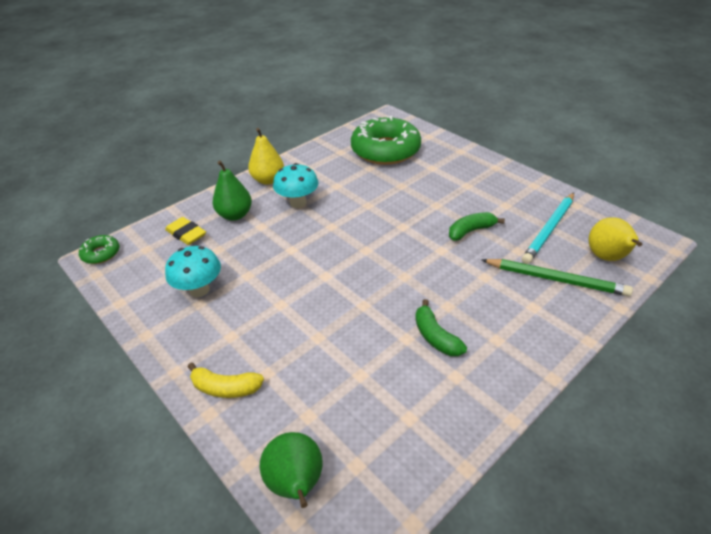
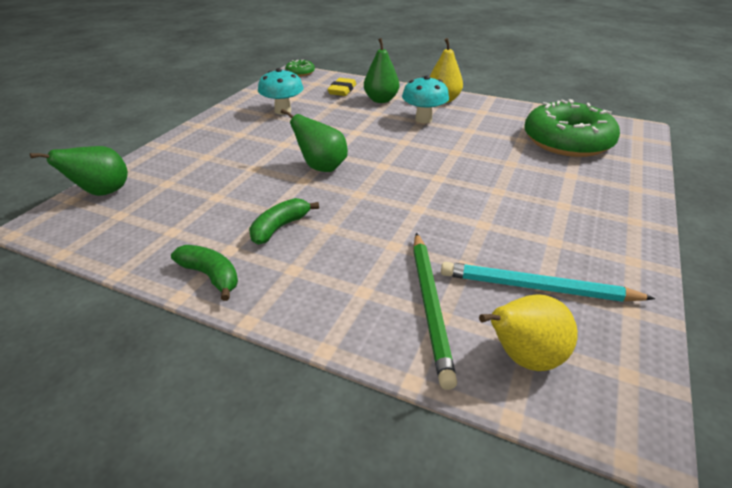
camera: 65 degrees right, 5 degrees down
(225, 388) = (187, 145): yellow banana -> none
(347, 288) = (321, 167): none -> green pear
(471, 231) = (471, 222): green banana -> green banana (211, 276)

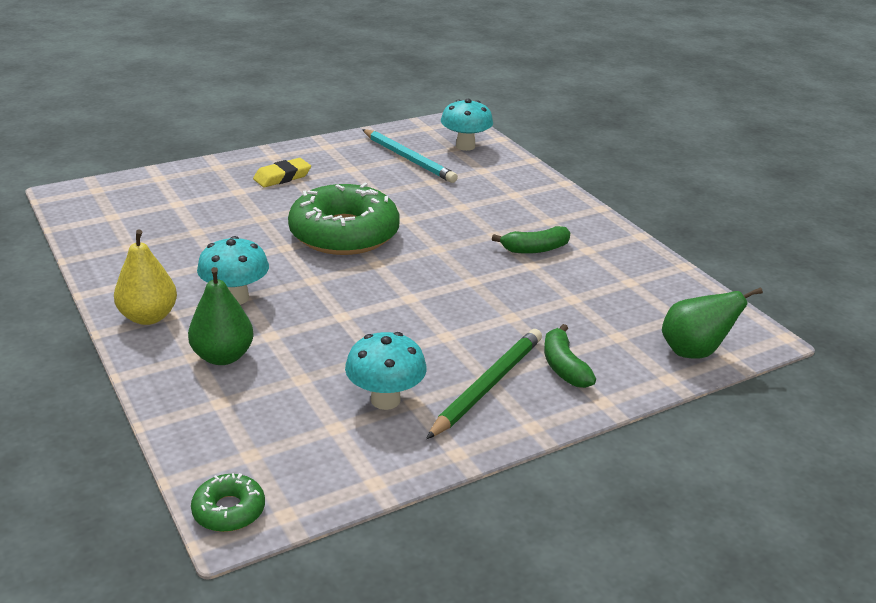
camera: 145 degrees left, 5 degrees down
(211, 276) = (612, 238): green banana -> green banana (564, 366)
(321, 167) = (439, 286): green pear -> none
(342, 90) = (239, 408): yellow eraser -> yellow eraser (282, 177)
(430, 305) = (483, 175): green pencil -> green pencil (487, 386)
(523, 358) = (465, 146): yellow pear -> turquoise mushroom
(567, 141) = (162, 212): green donut -> green donut (344, 234)

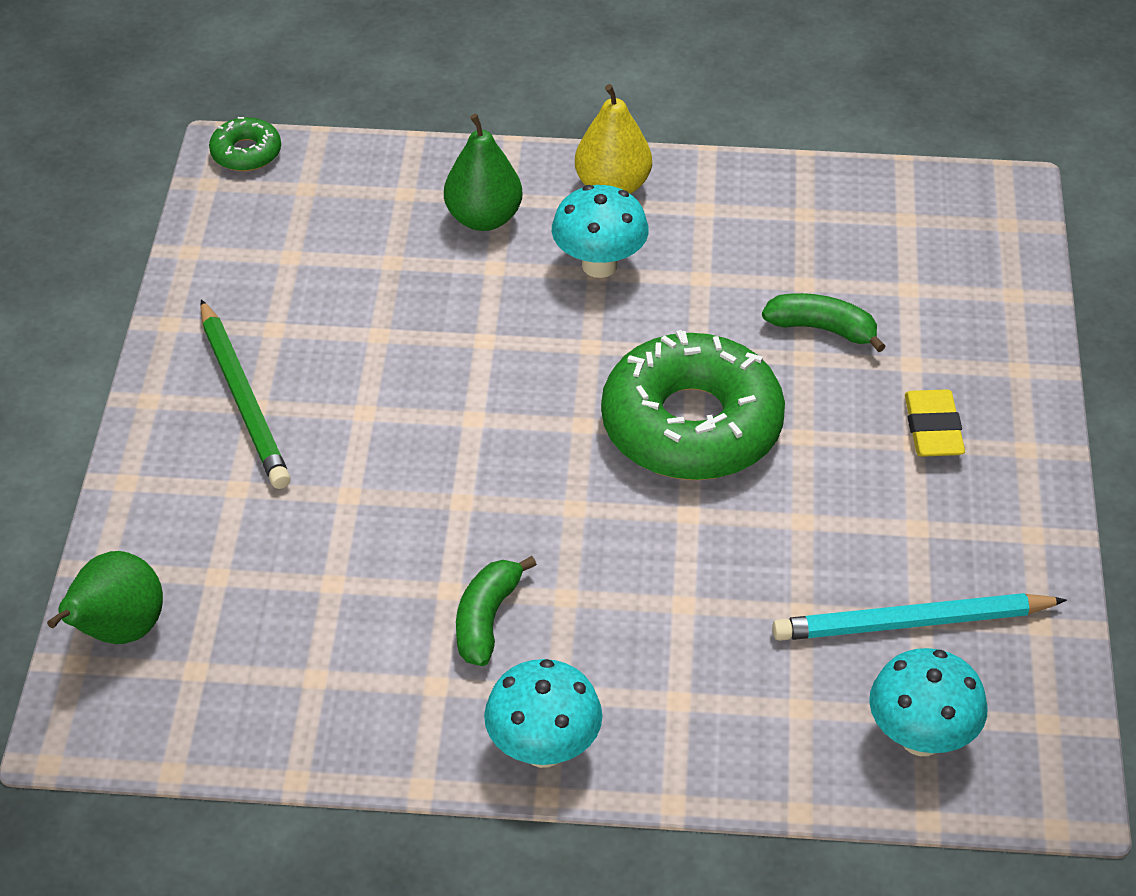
camera: 125 degrees right, 15 degrees up
(385, 400) = (297, 308): turquoise mushroom -> turquoise mushroom (543, 749)
(564, 366) = (212, 484): green banana -> green banana (822, 329)

